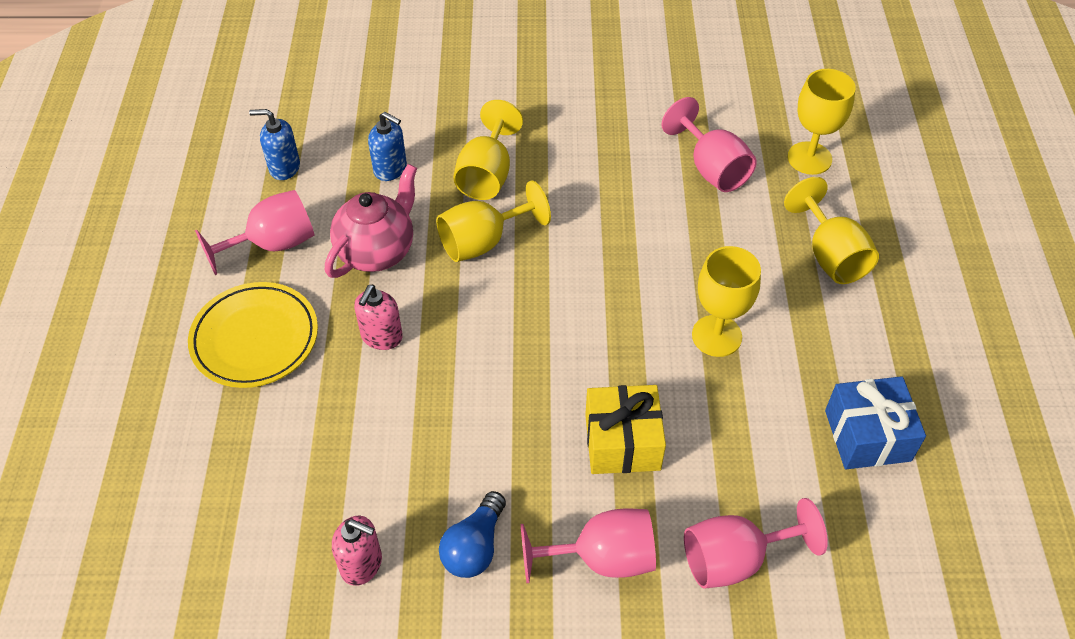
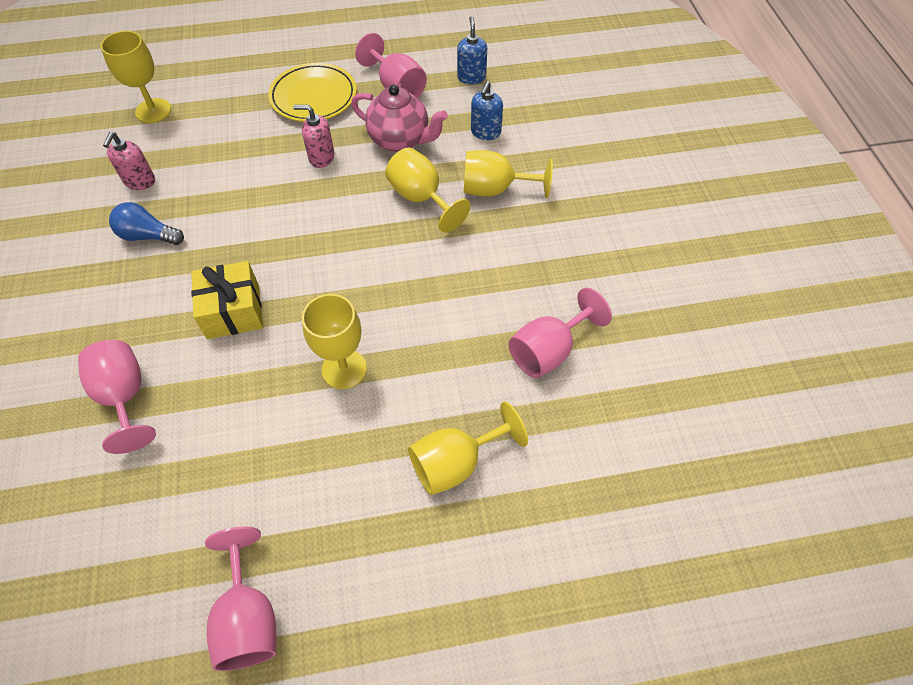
camera: 80 degrees right, 5 degrees up
(602, 558) = (133, 309): pink goblet -> pink goblet (248, 617)
(809, 158) = (589, 439): yellow goblet -> yellow goblet (153, 111)
(867, 435) = (241, 499): blue gift -> none

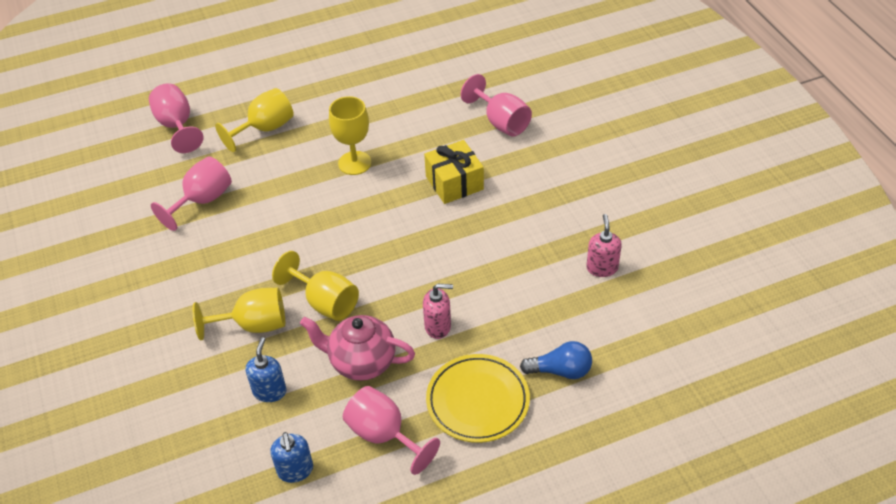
camera: 170 degrees right, 10 degrees down
(148, 236) = (559, 223): blue light bulb -> blue light bulb (560, 370)
(153, 111) = (646, 347): yellow goblet -> none
(248, 617) = (369, 51): pink goblet -> pink goblet (177, 126)

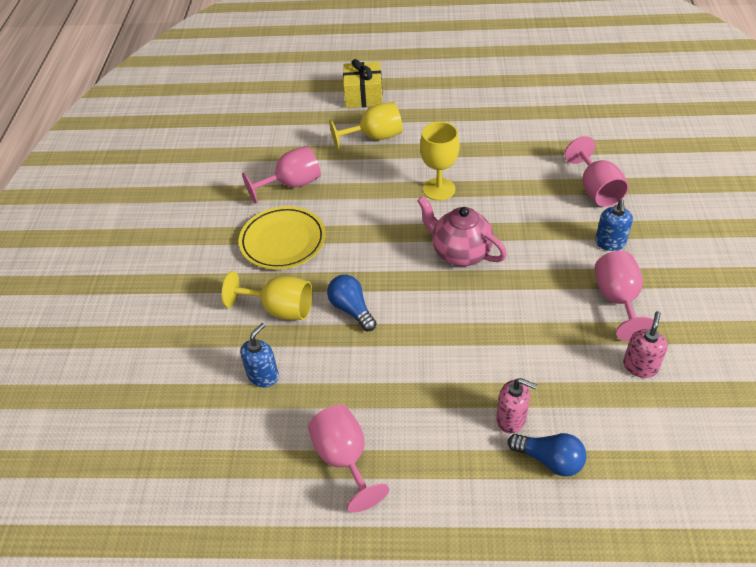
camera: 25 degrees right, 0 degrees up
(177, 126) = (303, 115): pink goblet -> pink goblet (618, 300)
(295, 470) = (248, 461): blue soap dispenser -> blue soap dispenser (610, 243)
(325, 302) = (352, 309): yellow goblet -> blue light bulb
(361, 362) = (357, 379): pink teapot -> pink teapot (460, 253)
(438, 326) = (445, 369): pink soap dispenser -> pink soap dispenser (511, 419)
(454, 183) = (524, 234): yellow gift -> yellow gift (363, 96)
(478, 401) = (450, 460): yellow plate -> yellow plate (283, 241)

